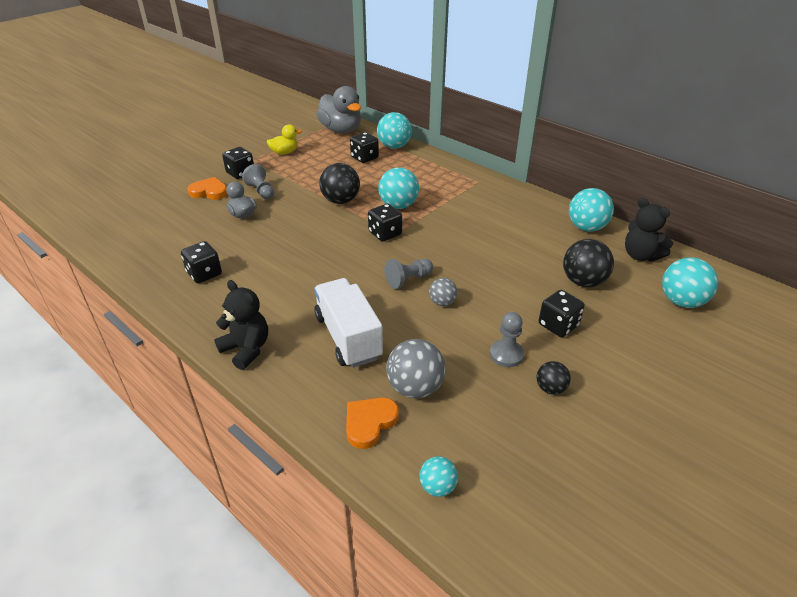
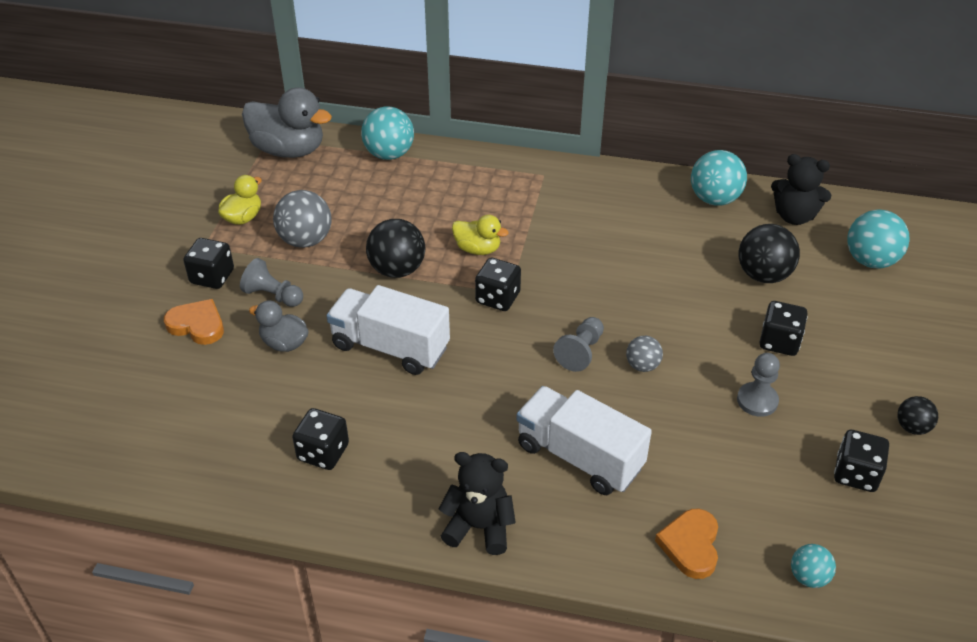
camera: 30 degrees left, 5 degrees up
(209, 192) = (197, 325): orange heart -> orange heart turned 45 degrees clockwise
(296, 236) = (390, 347): none -> white truck
(364, 158) = (366, 187): black dice -> black dice (856, 474)
(398, 206) = (478, 249): turquoise ball -> yellow duck
(415, 388) = (701, 483): grey ball -> grey ball (305, 240)
(550, 388) = (826, 420): black ball -> black ball (912, 427)

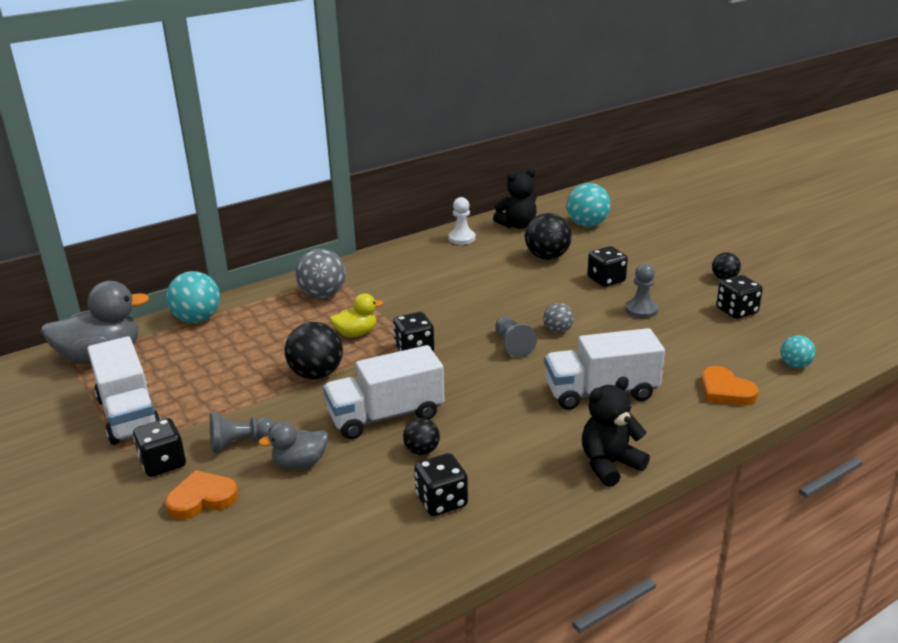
camera: 45 degrees left, 15 degrees down
(243, 218) = (129, 415): yellow duck -> white truck
(305, 240) = (211, 398): grey ball -> grey ball (322, 295)
(370, 398) = (422, 451): none -> black ball
(714, 199) = (461, 238): turquoise ball -> white pawn

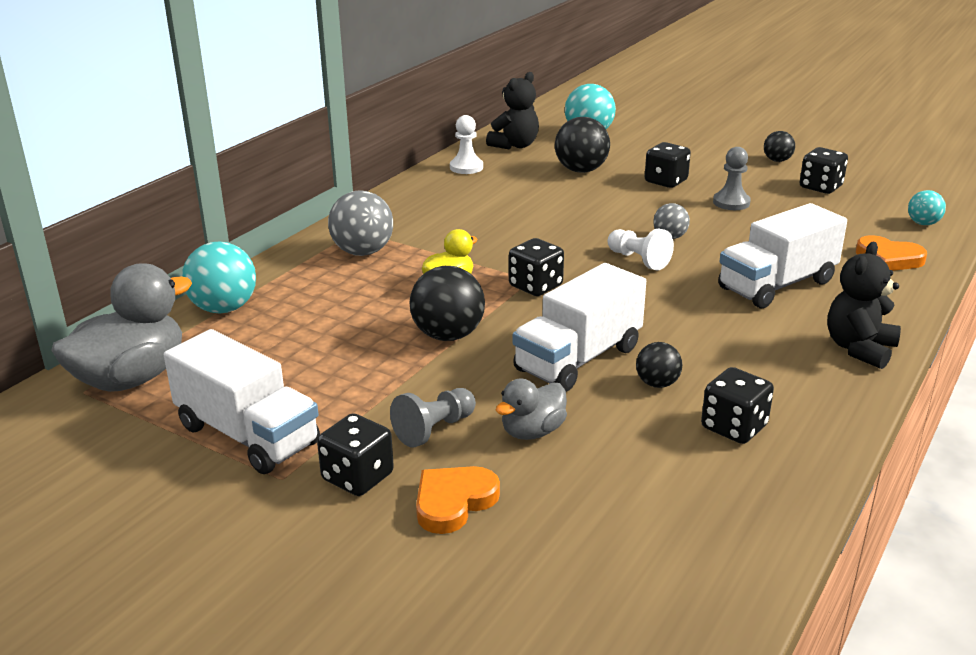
camera: 25 degrees left, 0 degrees up
(512, 345) = (638, 260): grey pawn -> white pawn

